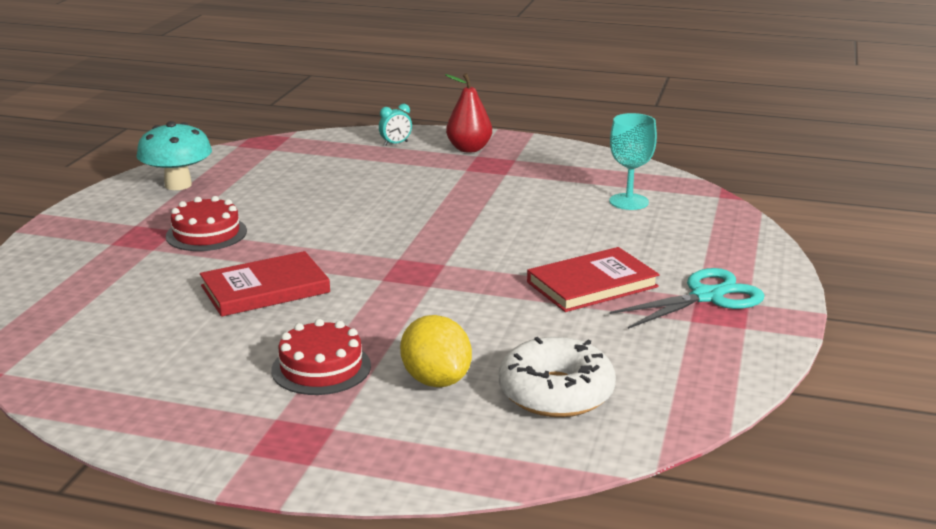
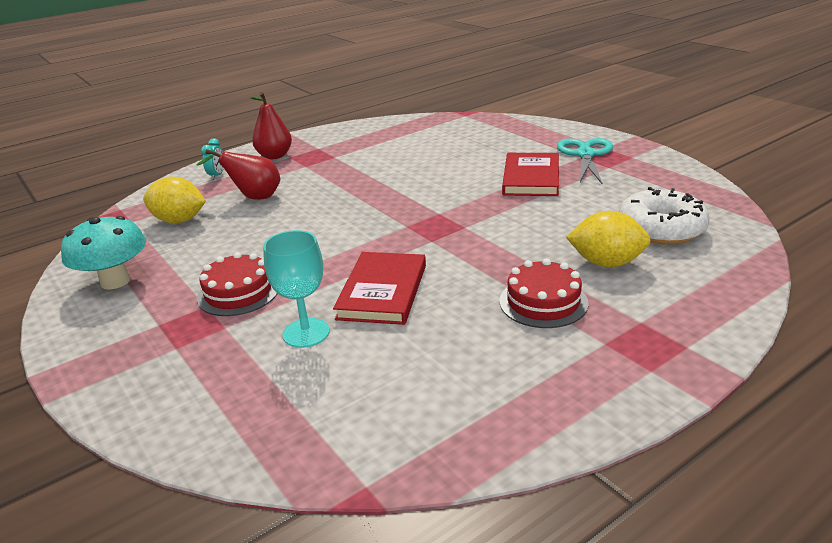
camera: 50 degrees left, 5 degrees up
(295, 165) = (179, 220): none -> yellow lemon
(372, 174) = (253, 197): none -> red pear
(629, 202) = (435, 137): turquoise goblet -> turquoise goblet (306, 333)

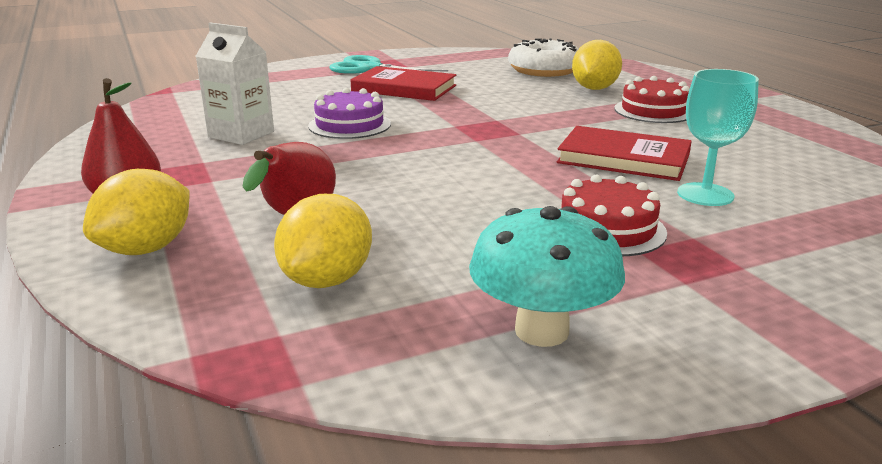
camera: 80 degrees left, 5 degrees down
(217, 175) = (146, 249): turquoise clock -> yellow lemon
(385, 154) = (241, 134): none -> white carton
(421, 178) = (349, 125): none -> purple cake

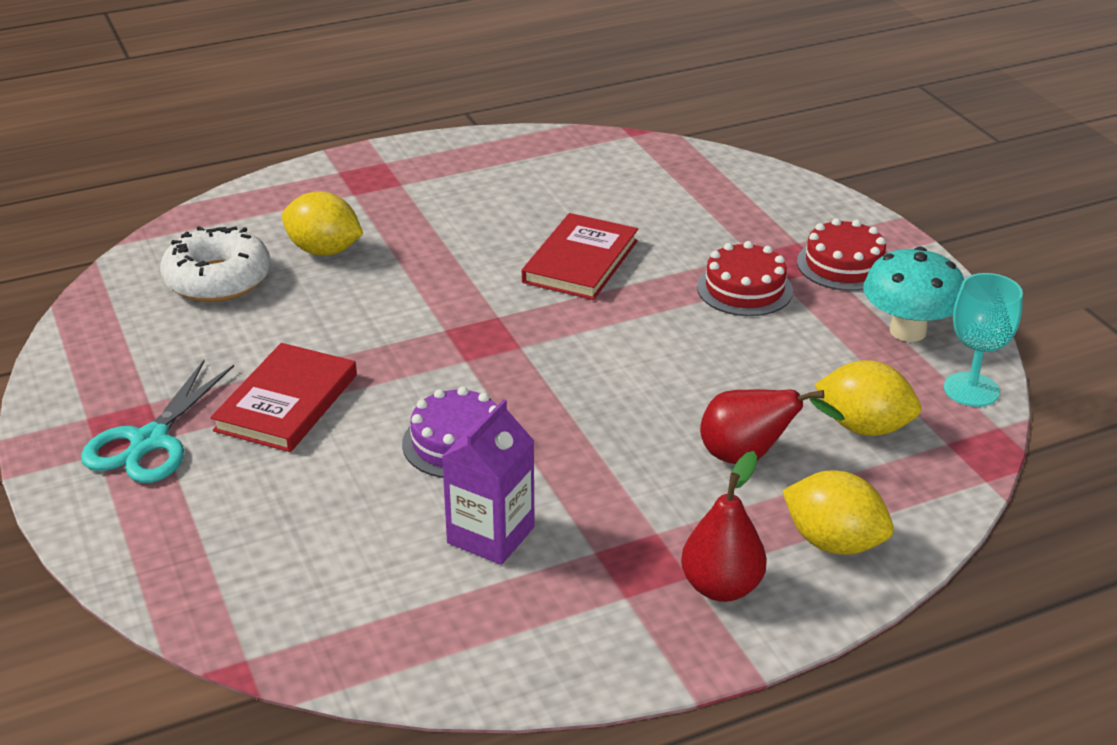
camera: 90 degrees left, 10 degrees up
(241, 134) = (491, 535): white carton -> purple carton
(653, 111) = (424, 224): red cake -> red cake (843, 265)
(705, 194) = (667, 234): turquoise goblet -> turquoise goblet (971, 390)

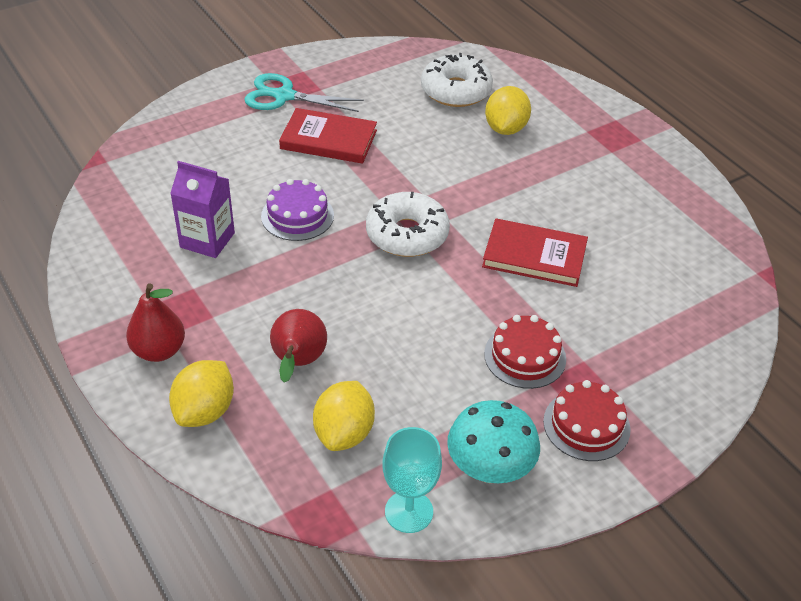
camera: 80 degrees right, 10 degrees up
(520, 350) = (407, 234): none -> white donut

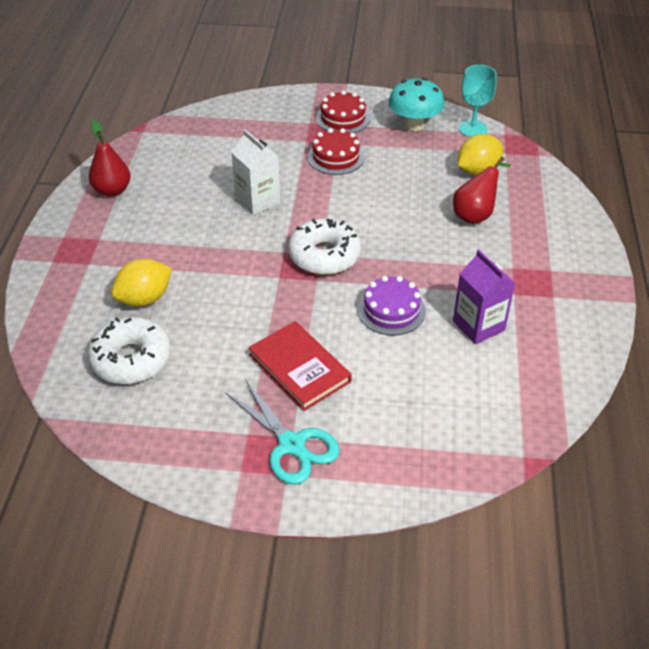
camera: 140 degrees left, 0 degrees up
(159, 350) = (564, 263): red pear -> red pear (112, 190)
(205, 411) = (553, 216): yellow lemon -> none
(534, 256) = (257, 201): red book -> white carton

